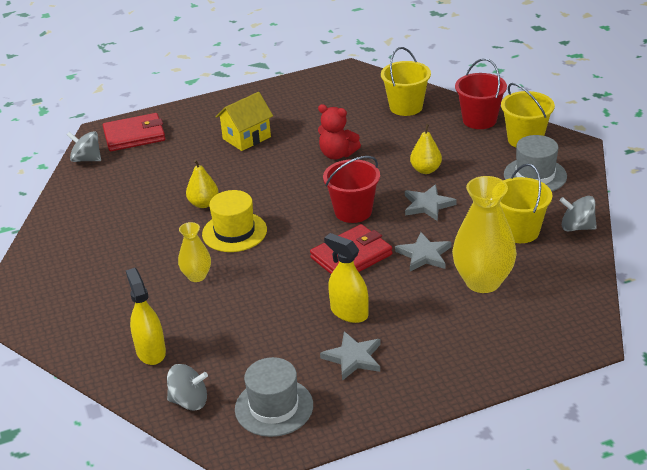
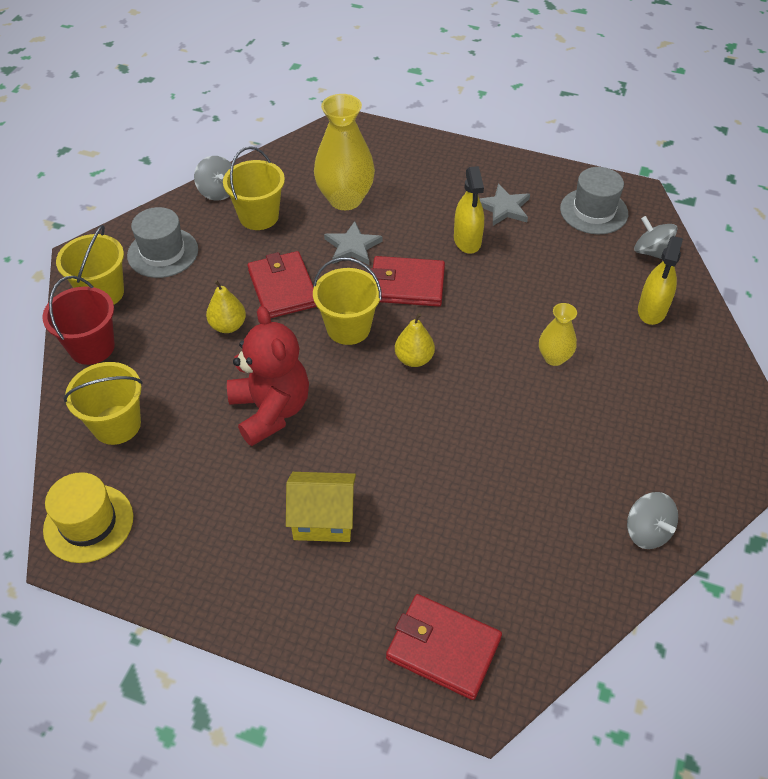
camera: 140 degrees left, 15 degrees up
(87, 159) = (539, 646): grey spinning top -> grey spinning top (647, 531)
(203, 204) = (469, 446): yellow pear -> yellow pear (414, 359)
(234, 232) = (474, 384): yellow hat -> yellow hat (88, 523)
(337, 154) = (271, 410): red teddy bear -> red teddy bear, size x1.53
(353, 211) = (348, 328): red bucket -> yellow bucket
(427, 205) = (283, 288): grey star -> red wallet

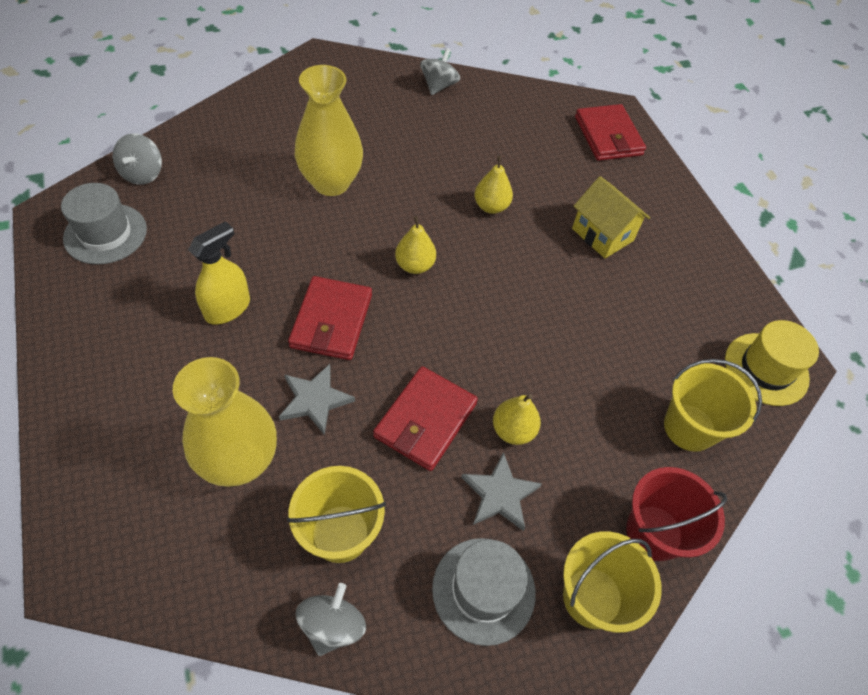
camera: 135 degrees left, 5 degrees up
(271, 410) = (559, 327): red teddy bear -> none
(348, 328) = (424, 332): yellow bucket -> none
(407, 285) = (331, 321): red wallet -> red wallet turned 45 degrees clockwise
(432, 454) = (491, 206): none -> yellow pear
(504, 208) = (150, 305): grey star -> grey star (500, 494)
(554, 358) = (331, 183): yellow vase -> yellow vase, size x1.86
(652, 310) = (224, 148): yellow spray bottle -> none

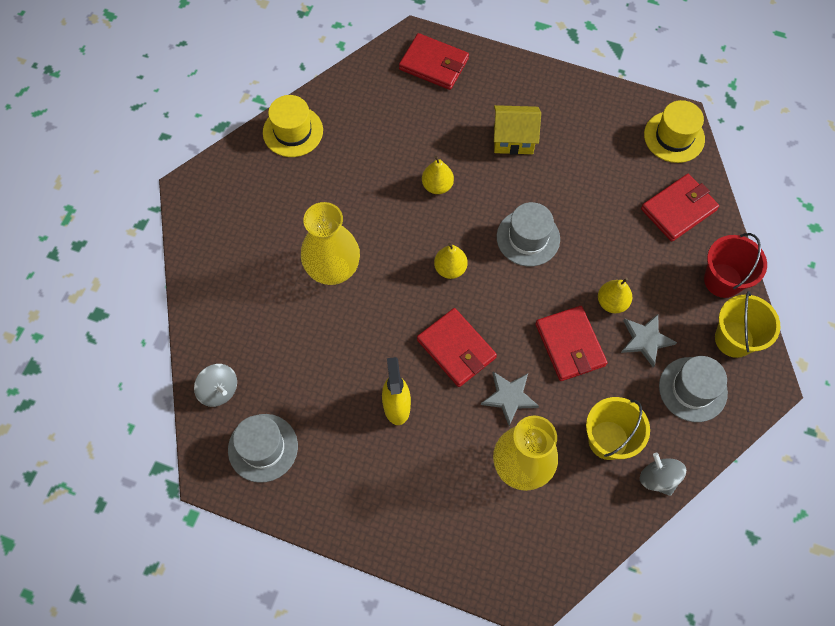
camera: 45 degrees left, 10 degrees up
(438, 86) = (293, 131): grey spinning top -> yellow hat
(511, 308) = (528, 238): none -> grey hat
(689, 427) = (678, 209): yellow bucket -> red wallet

